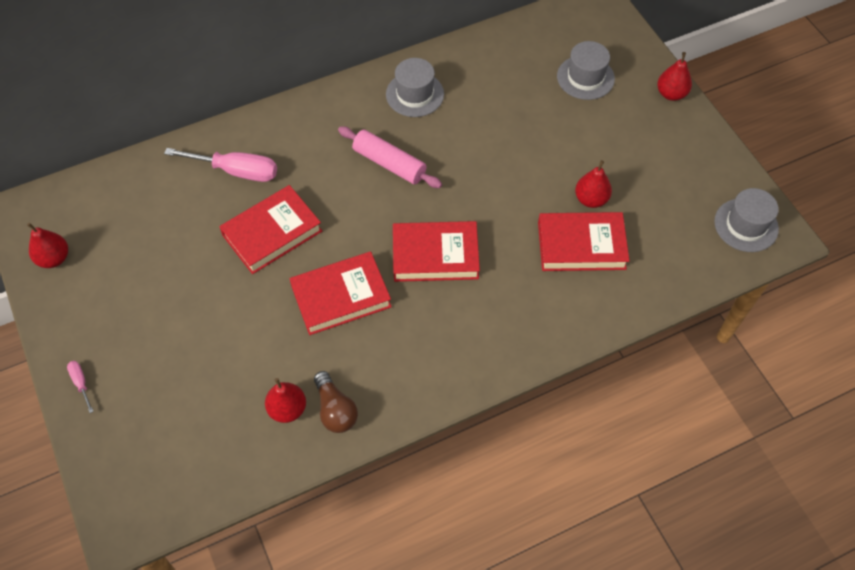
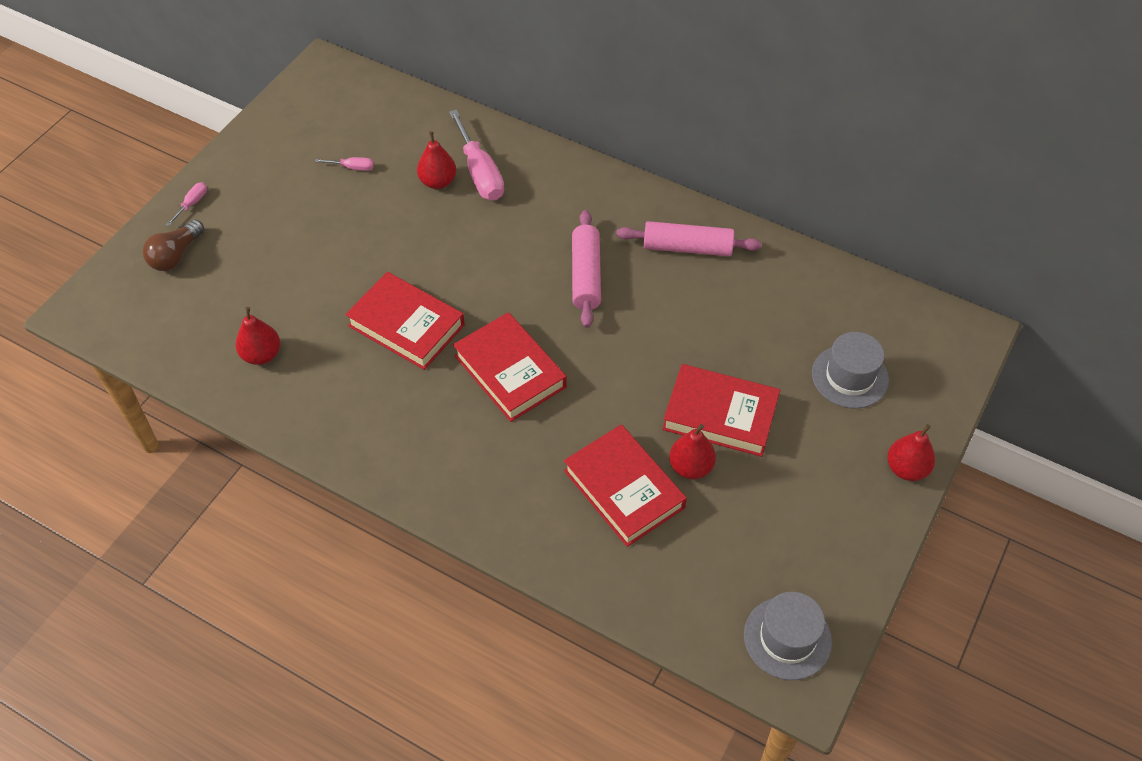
camera: 55 degrees right, 5 degrees down
(54, 258) = (295, 114): red pear -> red pear (438, 182)
(151, 249) = (352, 167): none -> pink screwdriver
(272, 233) = (434, 236): red book -> red book (720, 415)
(335, 410) = (285, 390): brown light bulb -> brown light bulb (176, 255)
(415, 94) = (687, 247): grey hat -> pink rolling pin

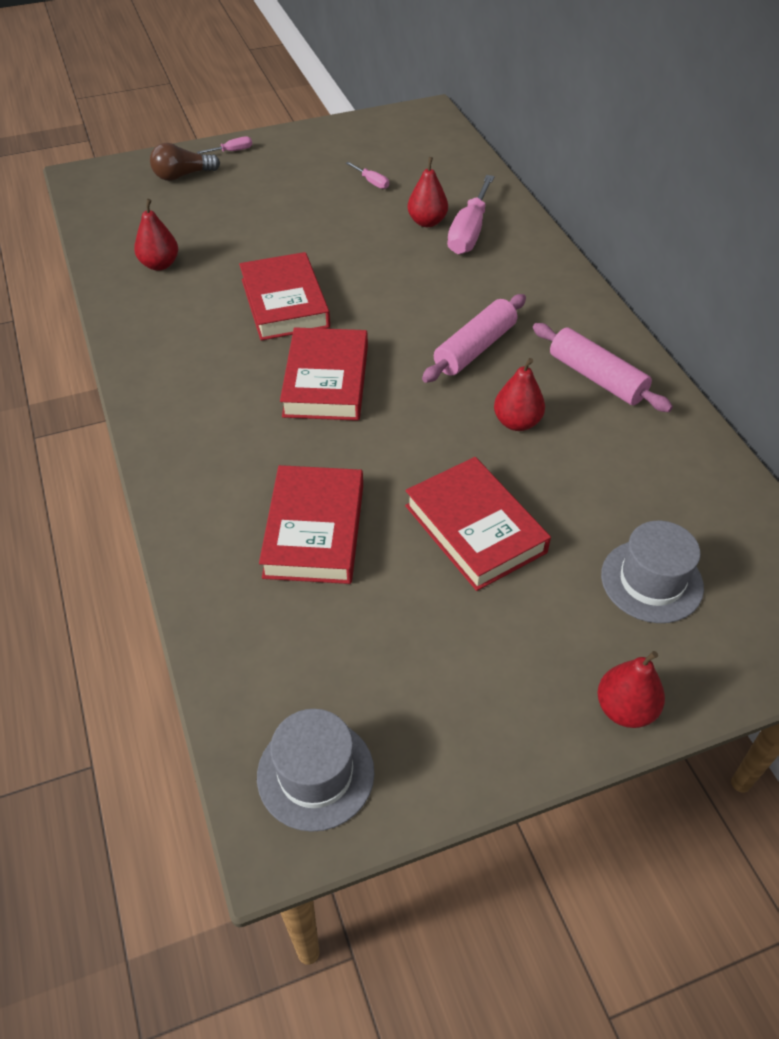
camera: 40 degrees right, 5 degrees down
(690, 467) = (396, 553): red pear -> red pear (517, 422)

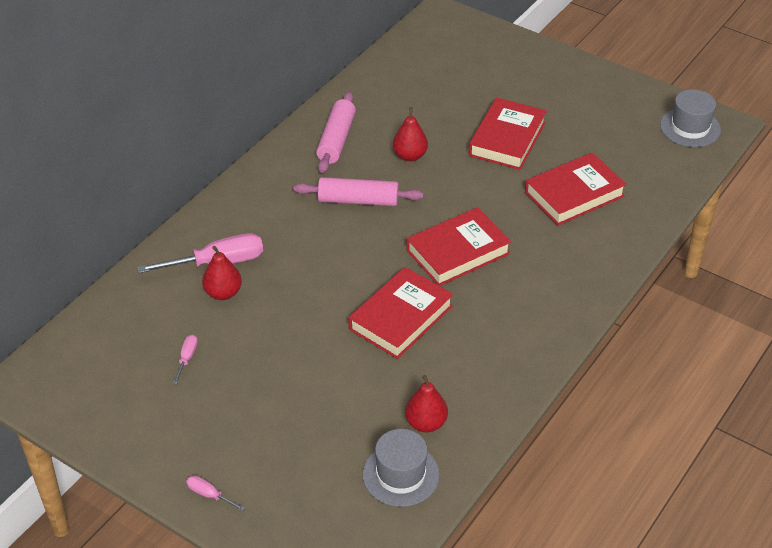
camera: 125 degrees left, 5 degrees down
(182, 176) = (284, 504): brown light bulb -> none
(625, 709) = (555, 59): red pear -> none
(651, 581) = (475, 73): grey hat -> grey hat (401, 475)

